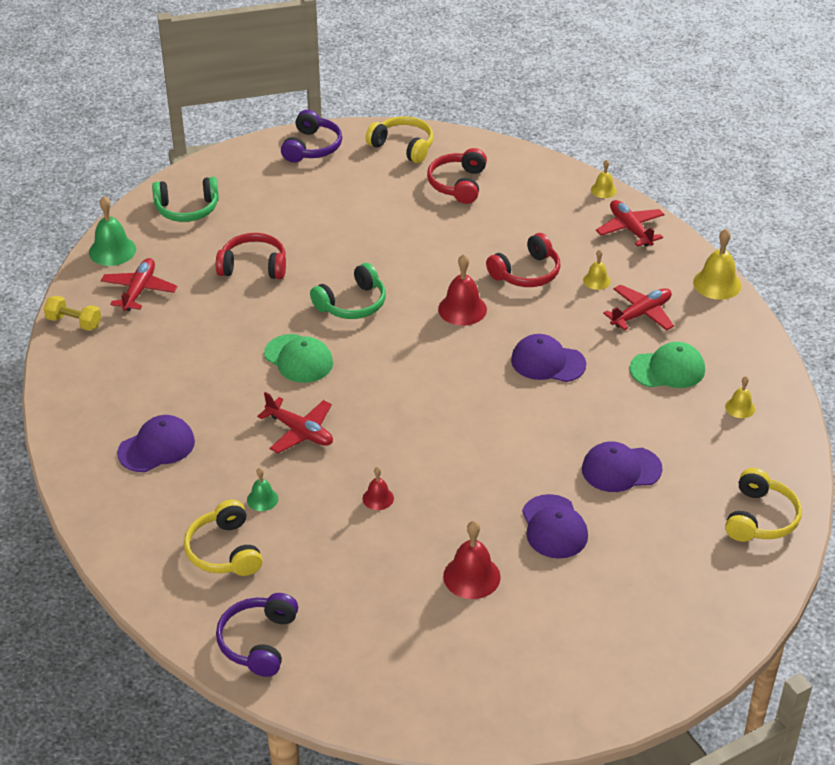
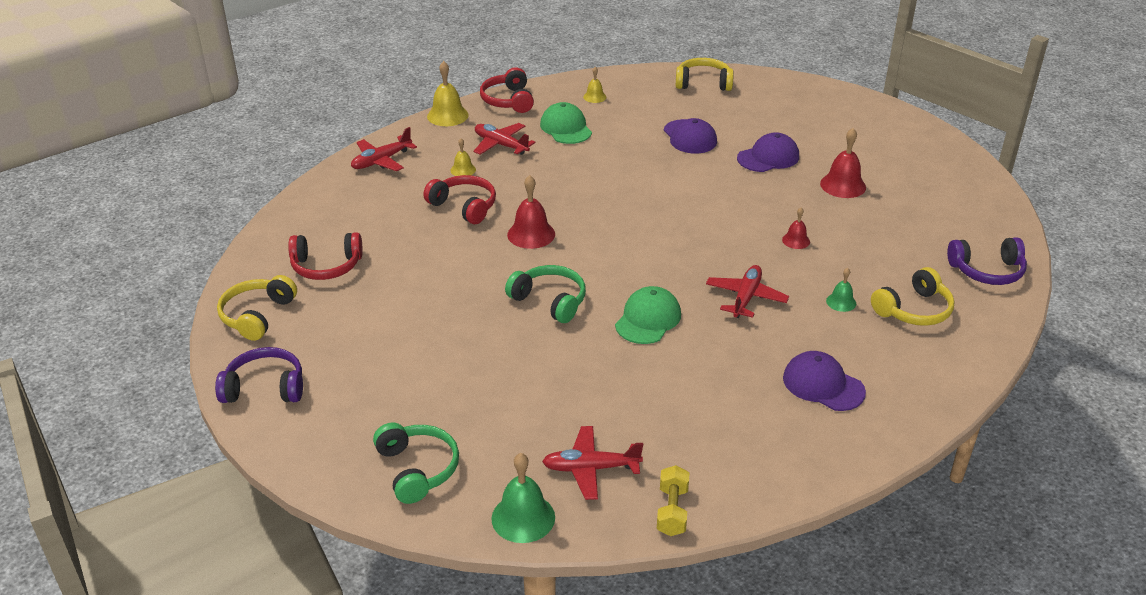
camera: 105 degrees left, 5 degrees down
(253, 266) = (513, 384): red headphones -> red headphones (508, 100)
(547, 362) = (584, 181): purple cap -> none
(603, 190) = (321, 180): yellow bell -> none

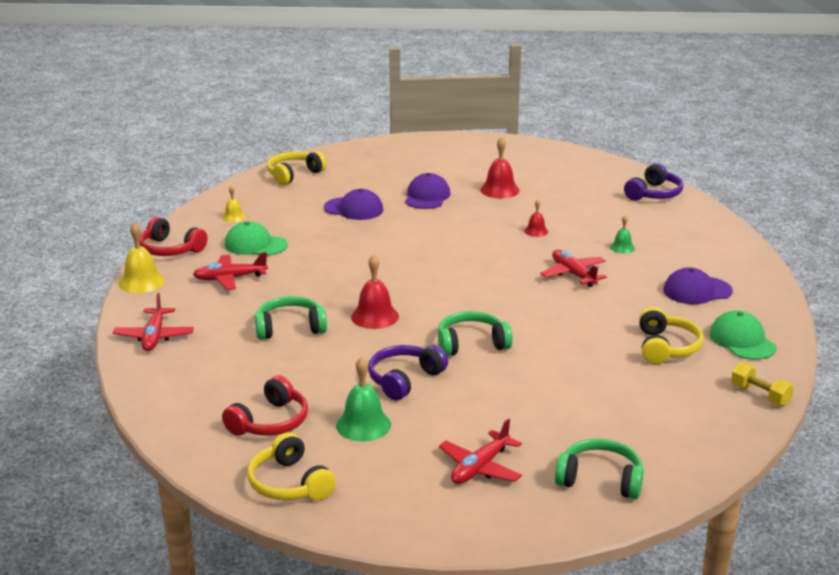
camera: 50 degrees left, 10 degrees down
(265, 388) = (401, 516): purple headphones -> purple headphones (404, 379)
(463, 170) = (236, 308): yellow bell -> none
(464, 206) = (290, 328): red headphones -> green headphones
(523, 517) = (705, 455): green bell -> green bell (363, 425)
(590, 468) = (683, 407): red plane -> red plane (480, 468)
(648, 319) = (547, 317): green cap -> green cap (742, 340)
(914, 310) = (661, 231): yellow headphones -> yellow headphones (666, 347)

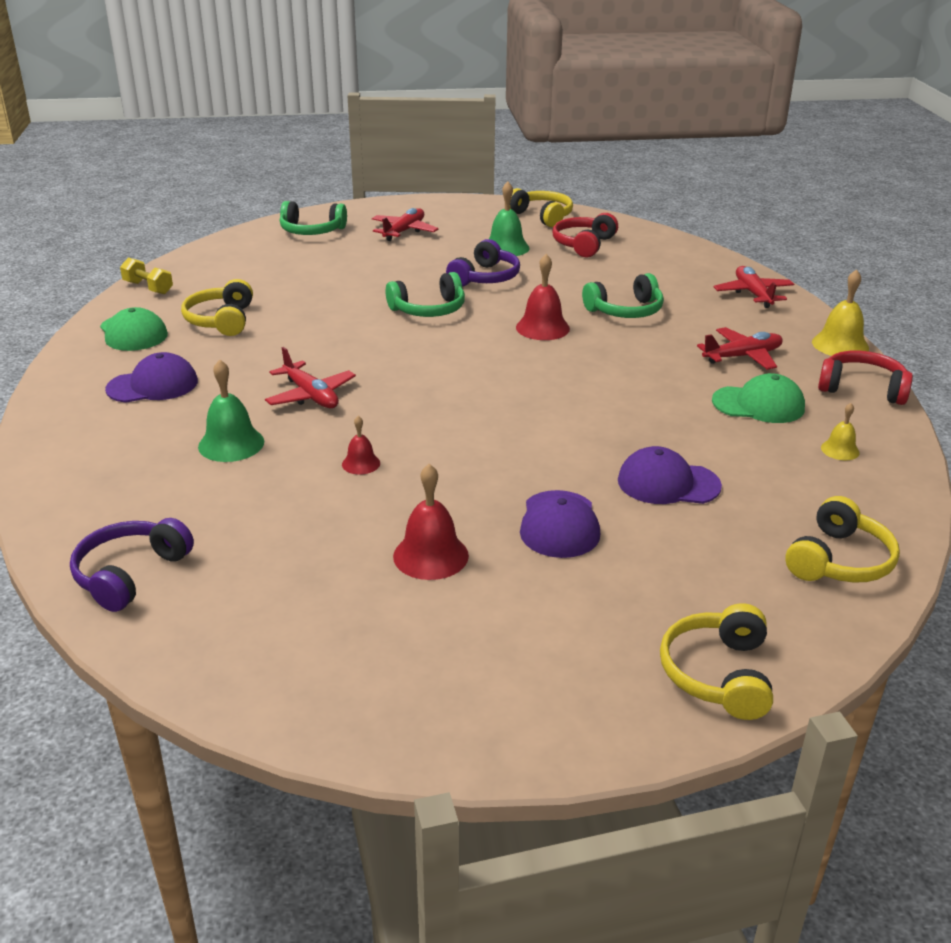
camera: 170 degrees right, 5 degrees up
(385, 149) = (718, 674): none -> yellow headphones
(622, 247) = (231, 444): green bell -> green bell, size x1.74

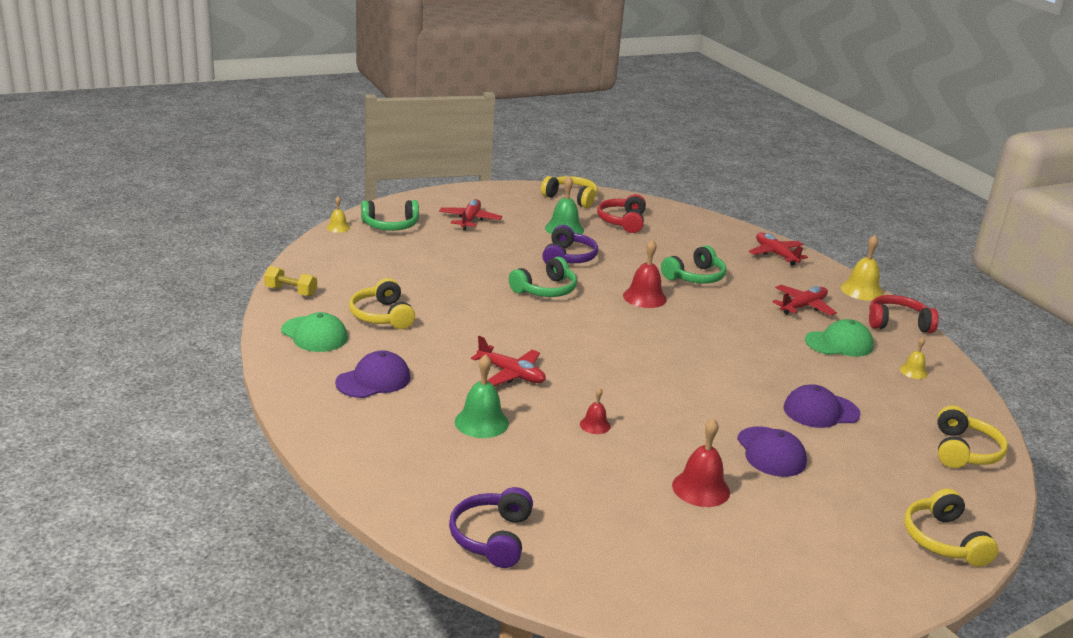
camera: 20 degrees left, 5 degrees down
(254, 229) = (338, 227): none -> yellow bell

